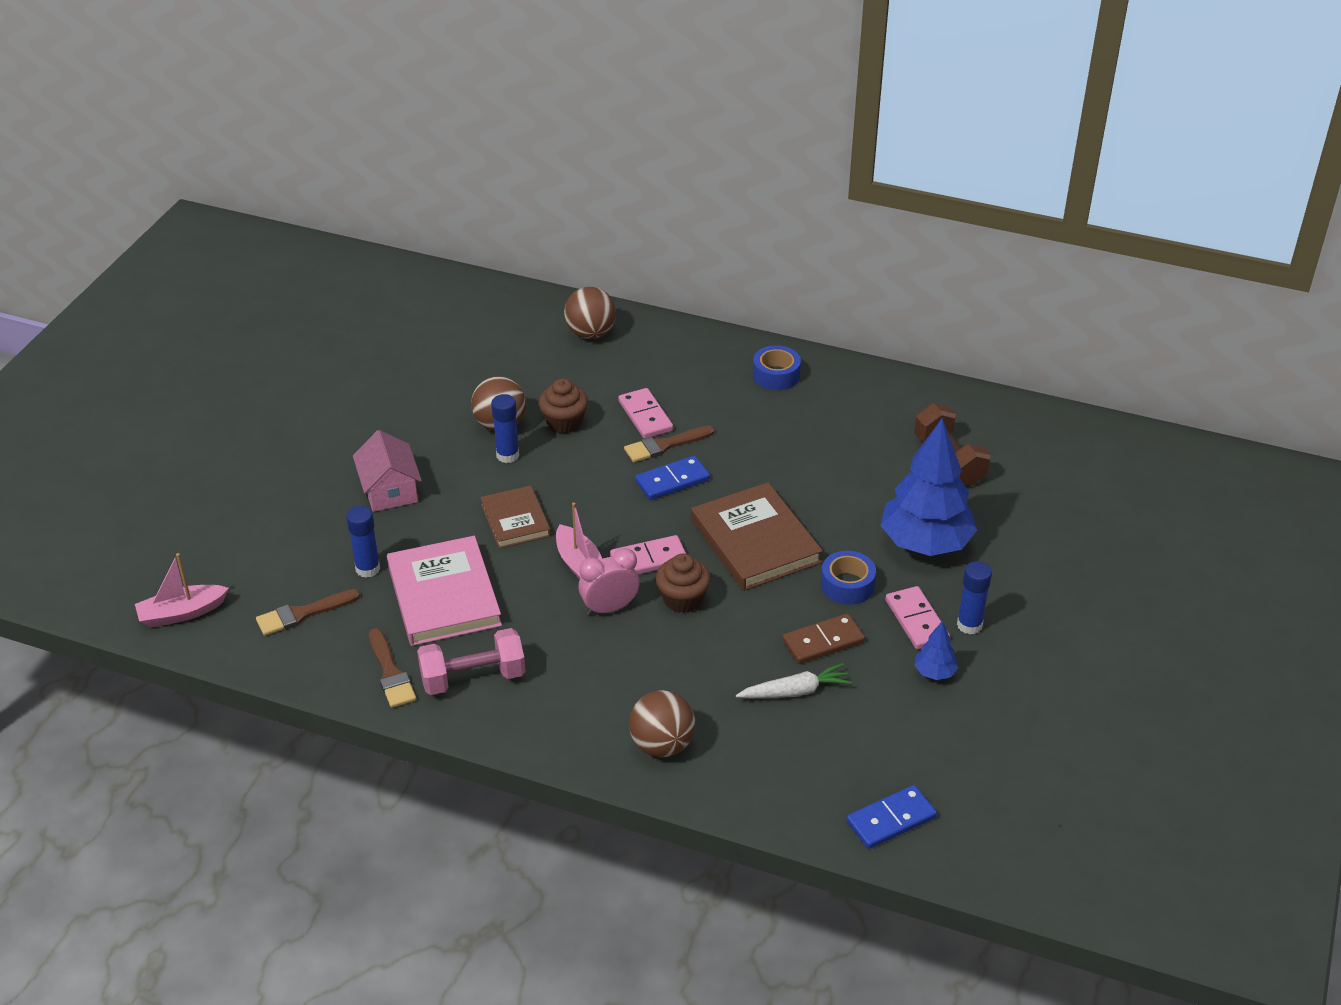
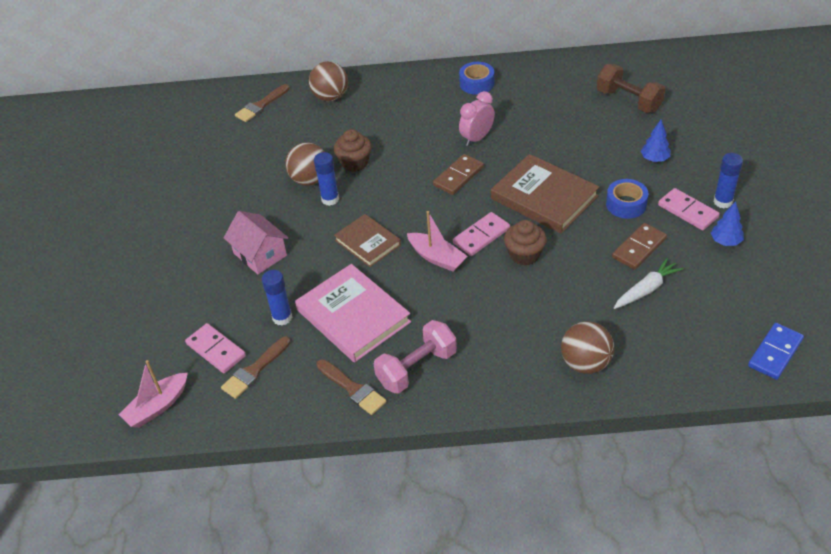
camera: 20 degrees left, 5 degrees up
(609, 608) = (478, 280): pink clock -> pink clock (477, 138)
(645, 416) = (408, 139): pink domino -> pink domino (216, 350)
(665, 445) = (436, 154): brown brush -> brown brush (261, 105)
(672, 481) = (458, 176): blue domino -> brown domino
(925, 543) = (654, 159): blue tree -> blue tree, size x0.43

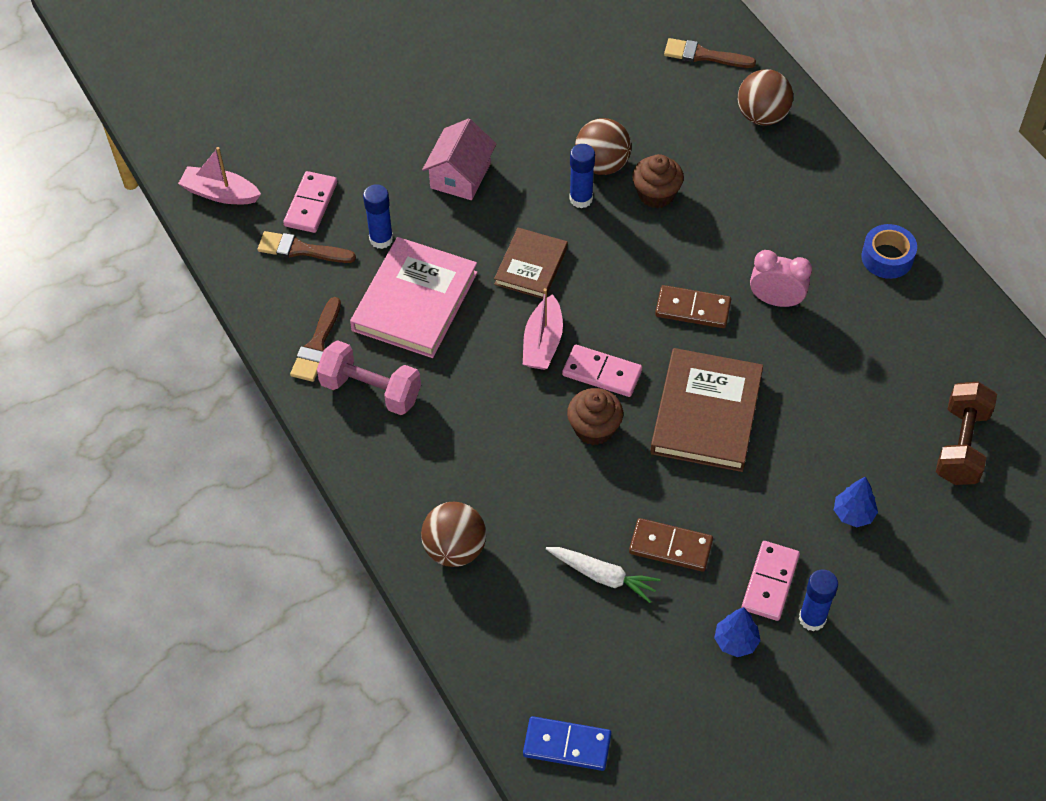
camera: 60 degrees right, 10 degrees up
(626, 204) = (744, 508): blue tape -> none

